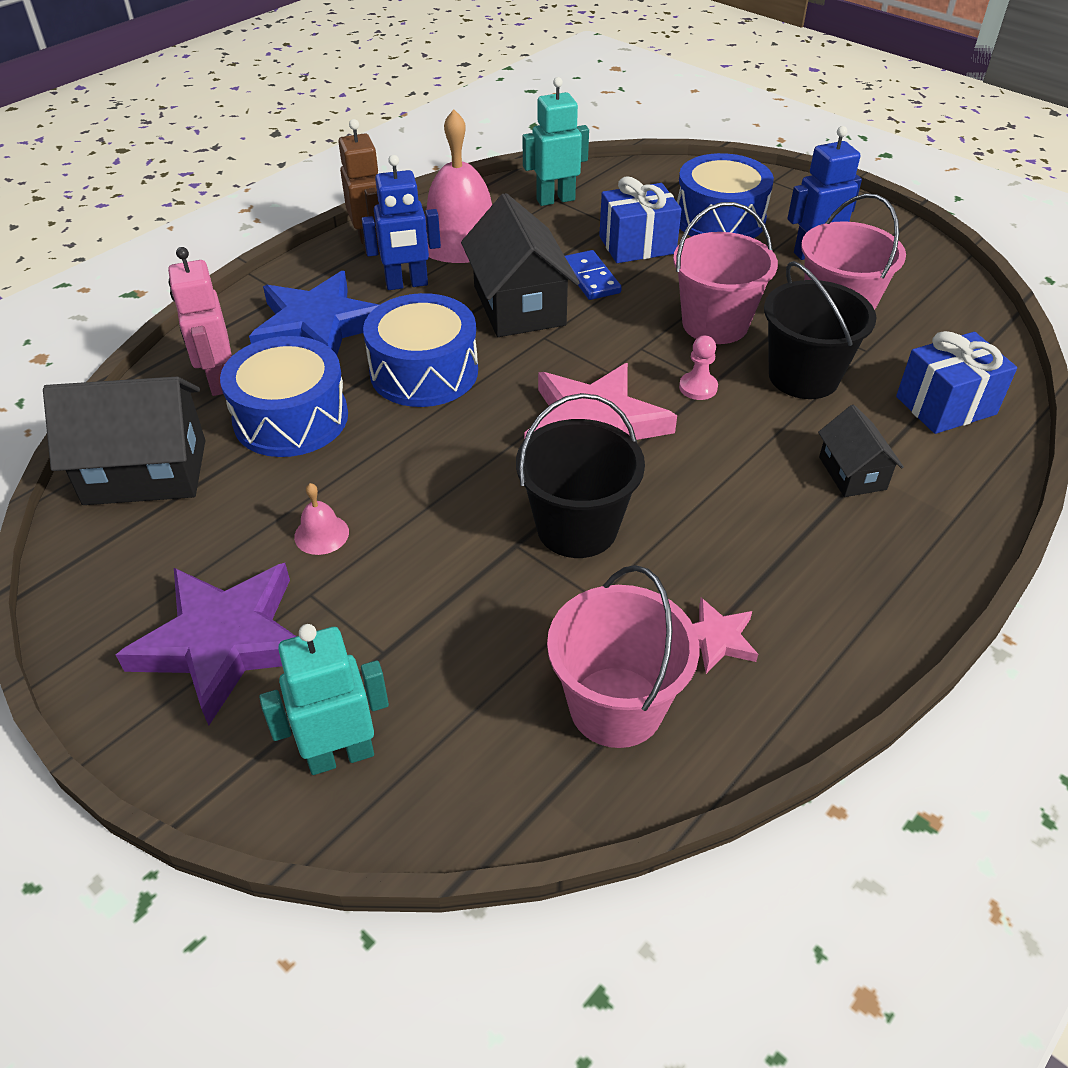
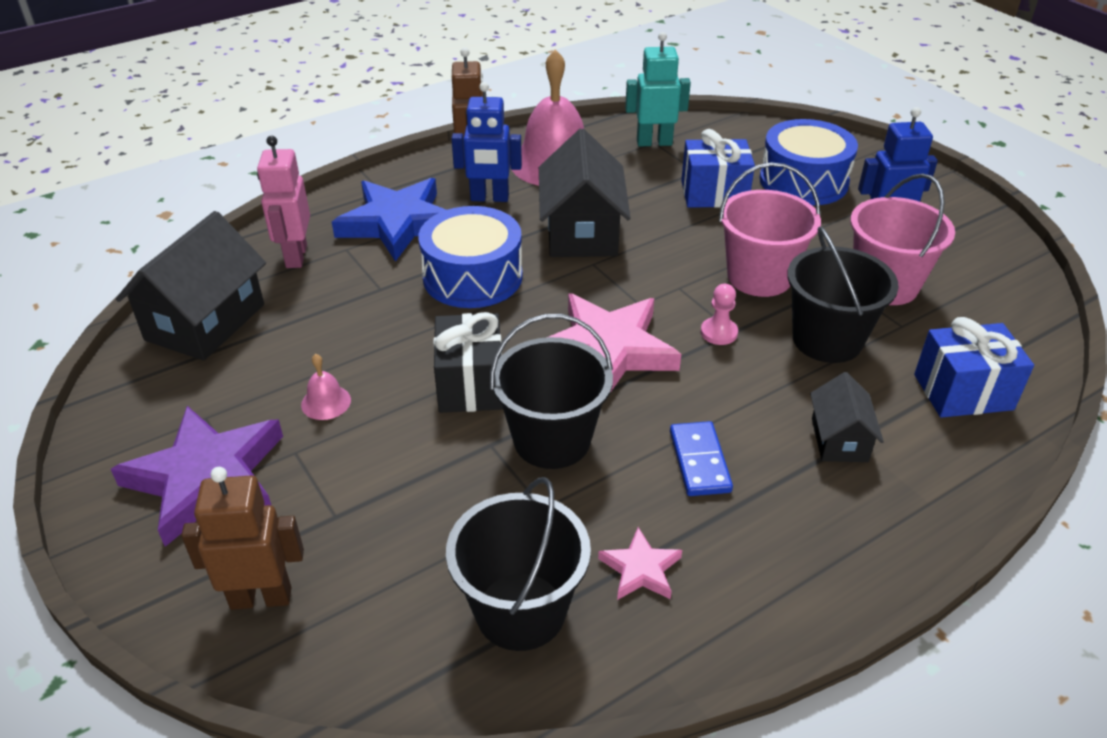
camera: 15 degrees right, 5 degrees down
(145, 472) = (205, 322): black house -> black house turned 75 degrees counterclockwise
(291, 418) = (342, 298): blue drum -> none
(340, 755) = (261, 597): turquoise robot -> brown robot
(469, 486) = (470, 384): none -> black gift
(590, 278) = (657, 217): blue domino -> blue domino (699, 461)
(616, 706) = (520, 611): pink bucket -> black bucket

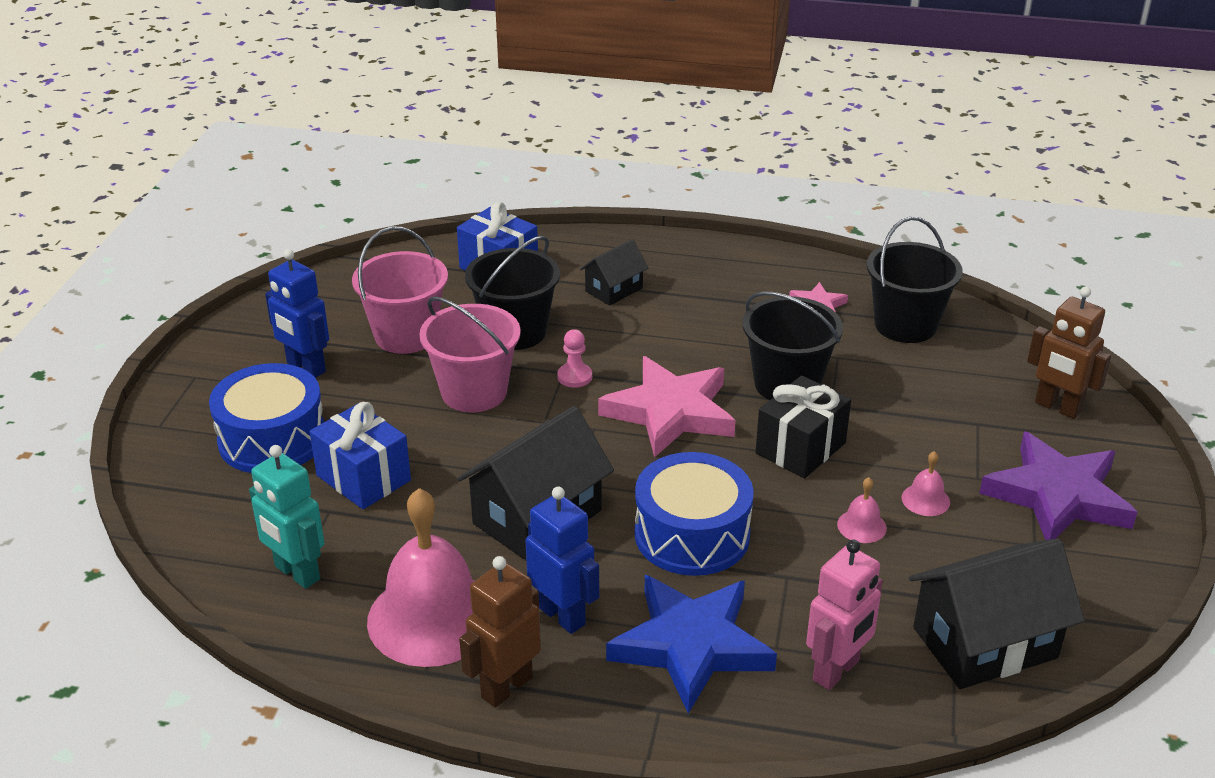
camera: 135 degrees left, 5 degrees down
(359, 351) = (861, 526): none -> pink bell
(699, 461) = (711, 325): blue domino -> none

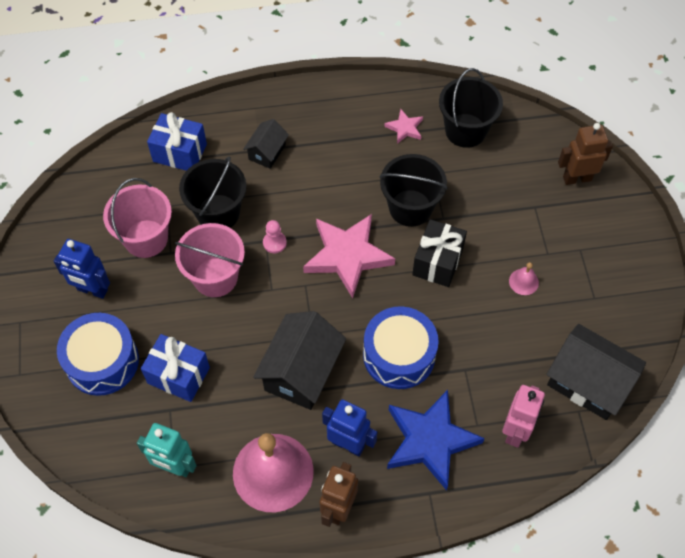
camera: 20 degrees left, 25 degrees up
(861, 526) = (494, 315): pink bell -> none
(984, 643) = (588, 382): black house -> black house turned 75 degrees clockwise
(1057, 407) = (577, 178): brown robot -> brown robot turned 150 degrees clockwise
(1058, 496) = (596, 254): purple star -> none

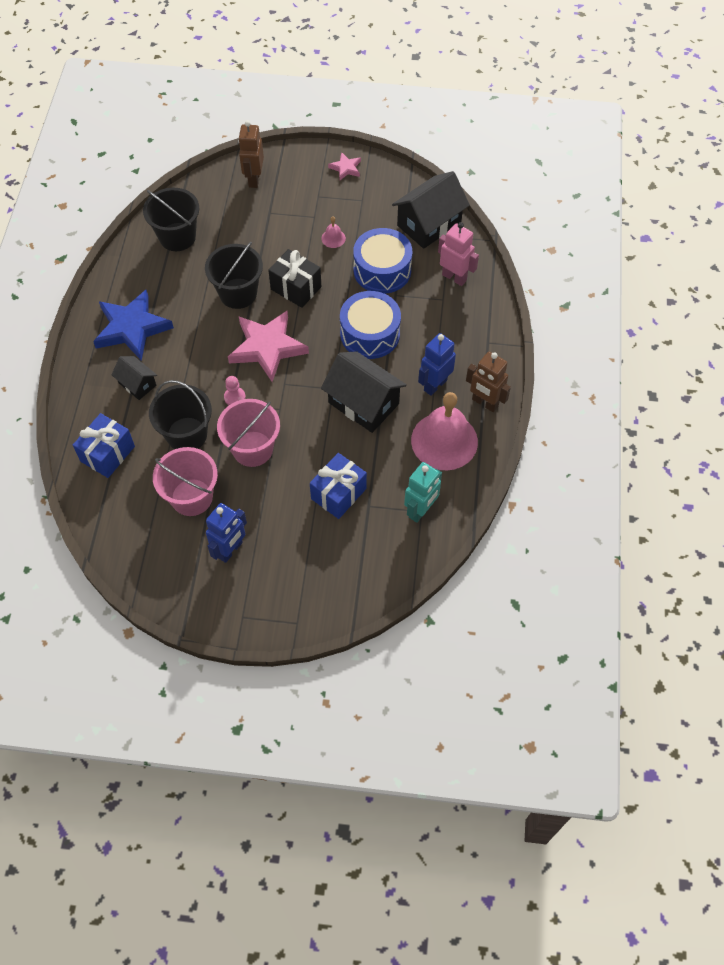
camera: 75 degrees left, 0 degrees up
(102, 361) = (306, 551): blue drum -> blue drum (382, 270)
(405, 128) = (156, 277): pink star -> pink star (346, 168)
(430, 440) = (447, 331): blue star -> blue star (132, 328)

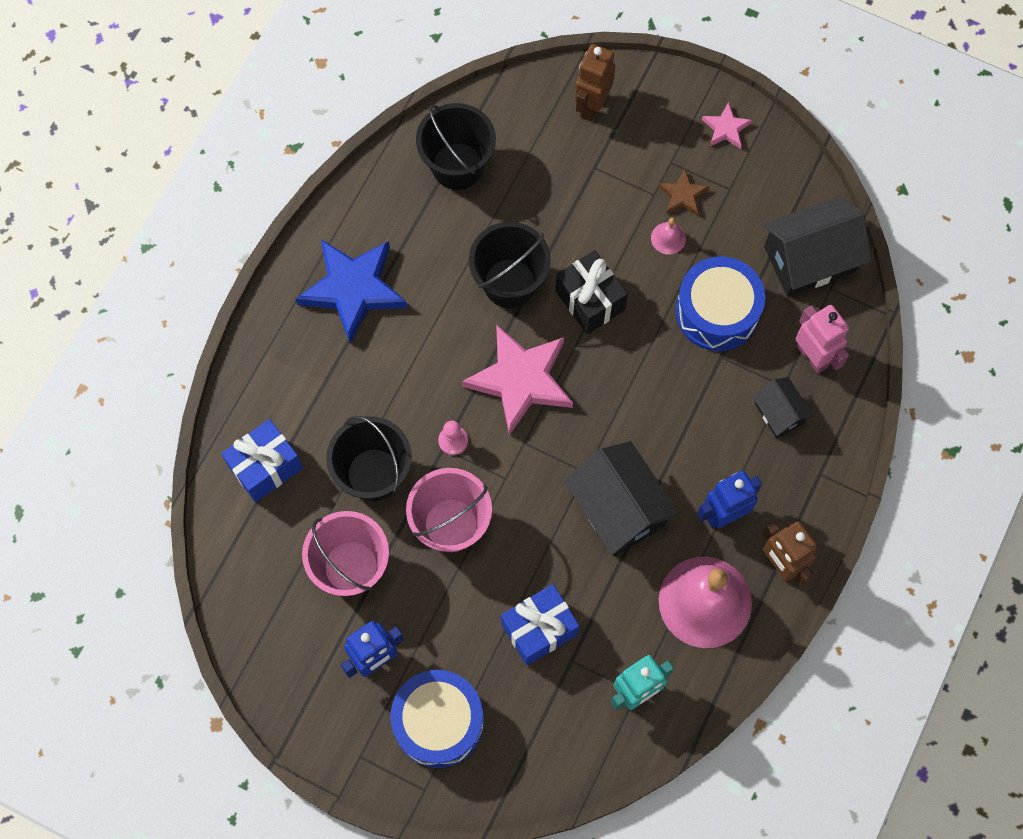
camera: 20 degrees right, 10 degrees up
(137, 384) = (334, 377): black house -> black house (779, 413)
(333, 212) = (683, 195): none -> brown star
(370, 334) = (664, 406): blue drum -> blue drum (438, 722)

